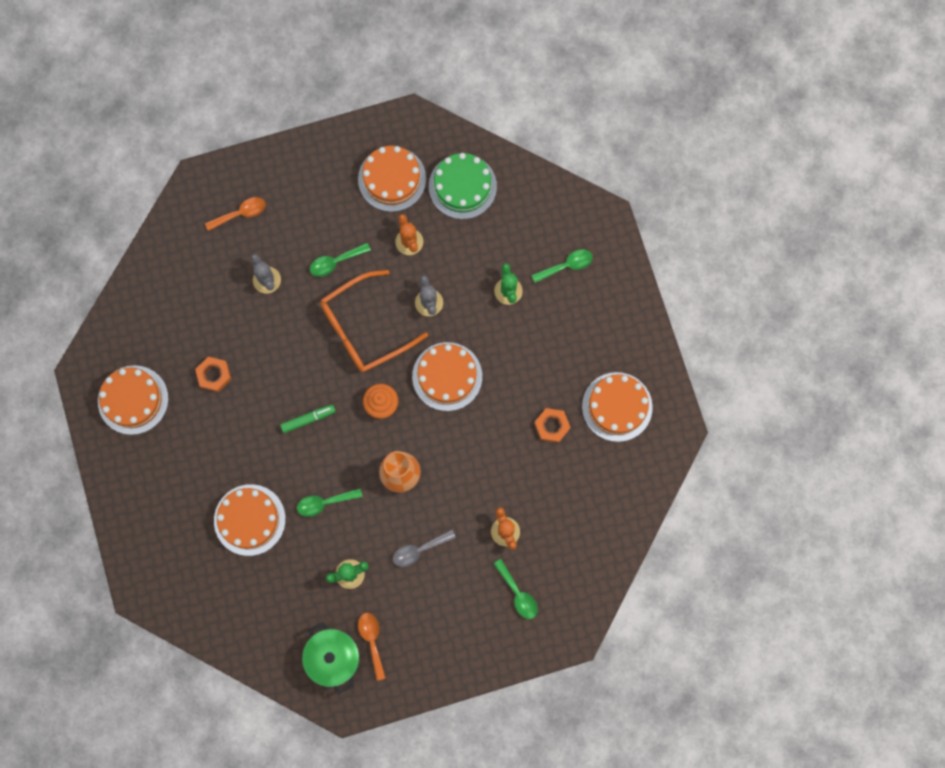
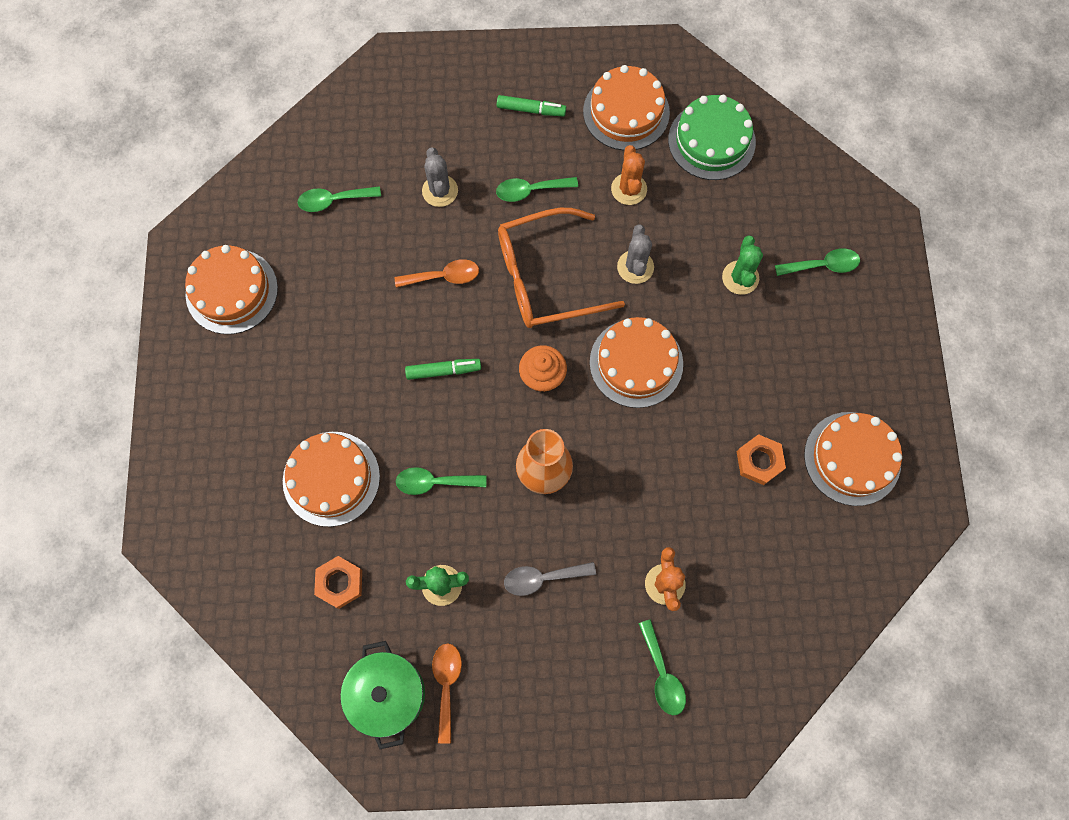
camera: 15 degrees right, 5 degrees down
(188, 308) = (333, 200): none -> green spoon
(214, 375) = (341, 287): orange nut -> orange nut (340, 583)
(241, 213) = (431, 108): orange spoon -> orange spoon (444, 276)
(318, 196) = (531, 110): none -> green marker

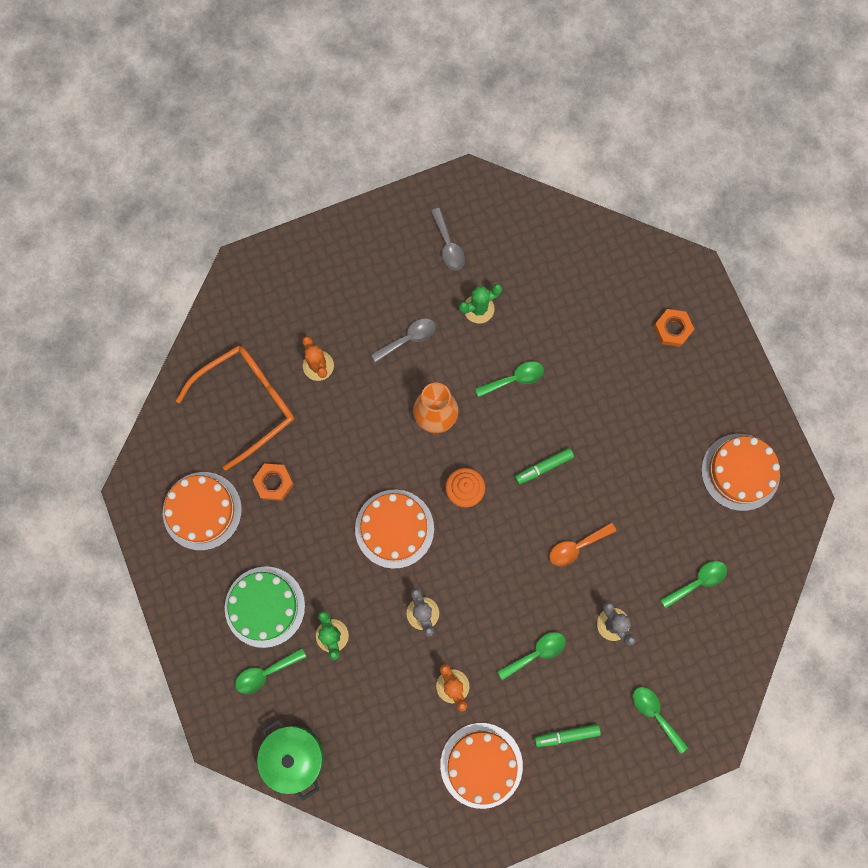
camera: 160 degrees right, 5 degrees up
(331, 478) = (592, 354): orange cake -> none
(340, 583) = (552, 285): orange nut -> orange nut (672, 329)
(388, 694) = (486, 226): green pot -> green pot (294, 756)
(446, 684) = (448, 245): orange spoon -> grey spoon
(545, 277) = (493, 576): orange glasses -> orange glasses (247, 403)
(662, 675) = (301, 304): green spoon -> green spoon (655, 714)
(711, 141) = (395, 763): green cake -> green cake (265, 606)

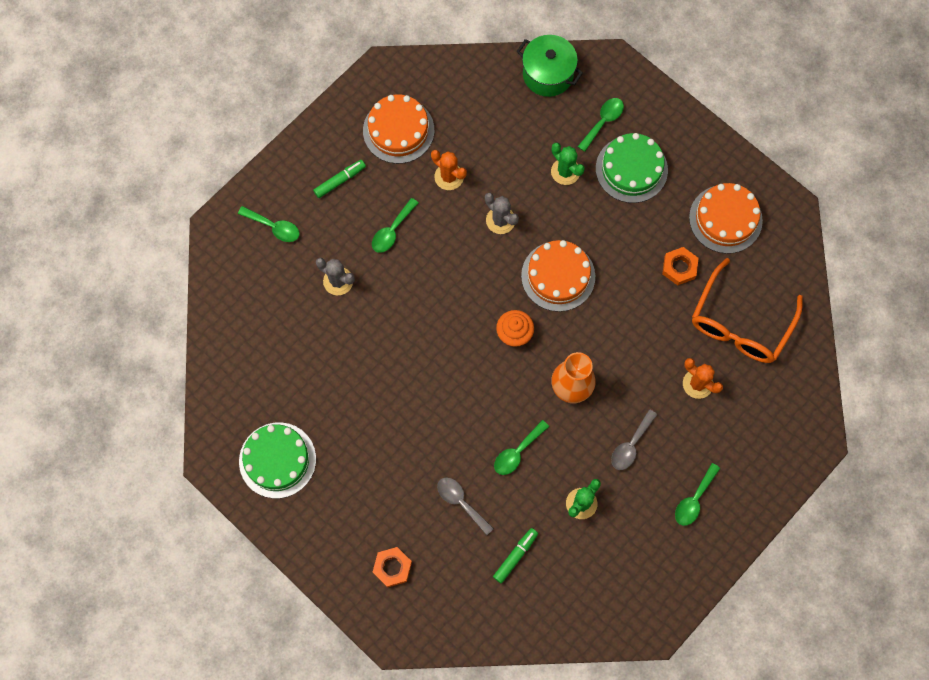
camera: 155 degrees right, 5 degrees down
(448, 245) = (640, 552): grey spoon -> grey spoon (461, 502)
(543, 467) = (455, 385): green marker -> green marker (515, 556)
(576, 547) = (396, 330): orange spoon -> none
(698, 581) = (279, 347): green spoon -> green spoon (694, 500)
(740, 472) = (277, 460): orange cake -> green cake

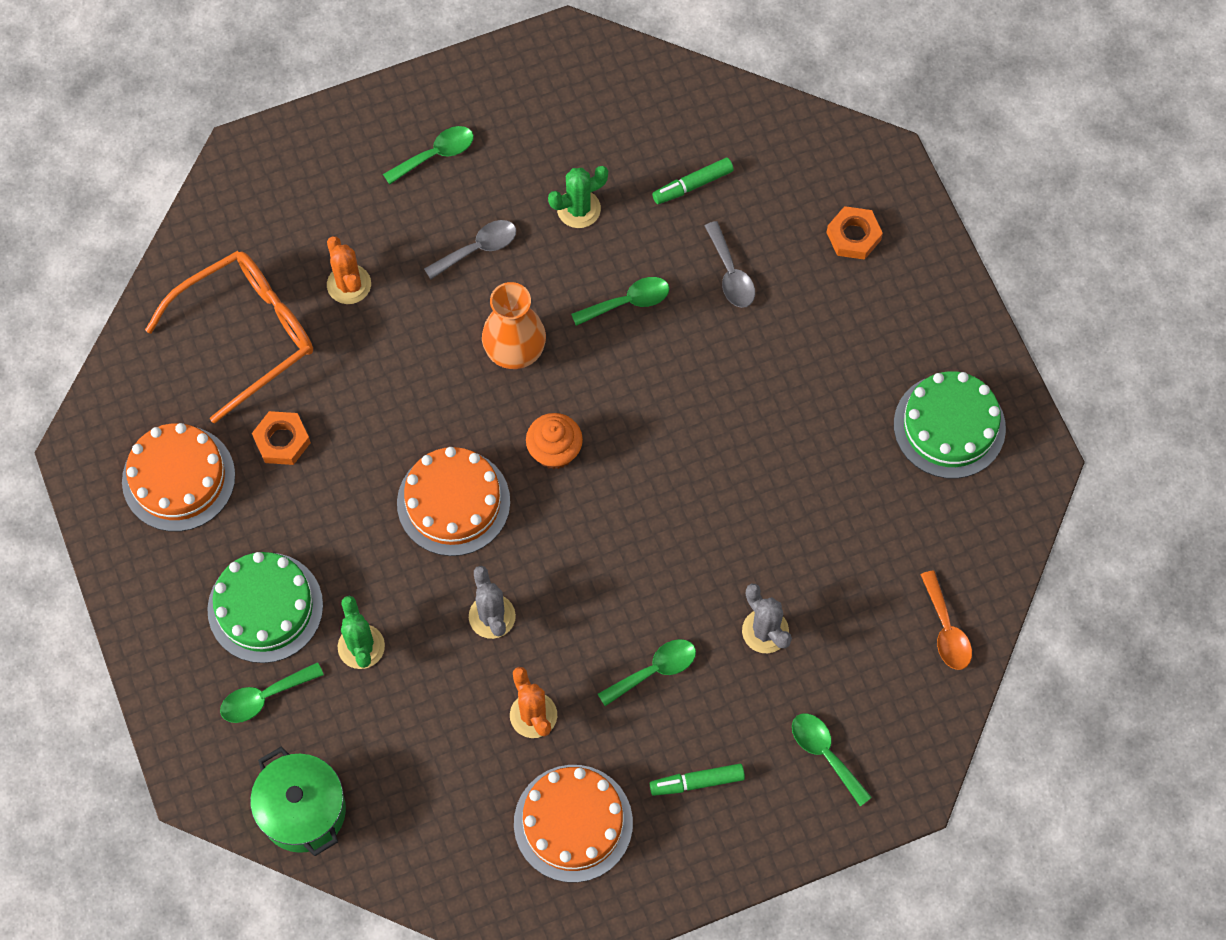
camera: 155 degrees left, 5 degrees down
(231, 329) = (946, 630): none -> orange spoon

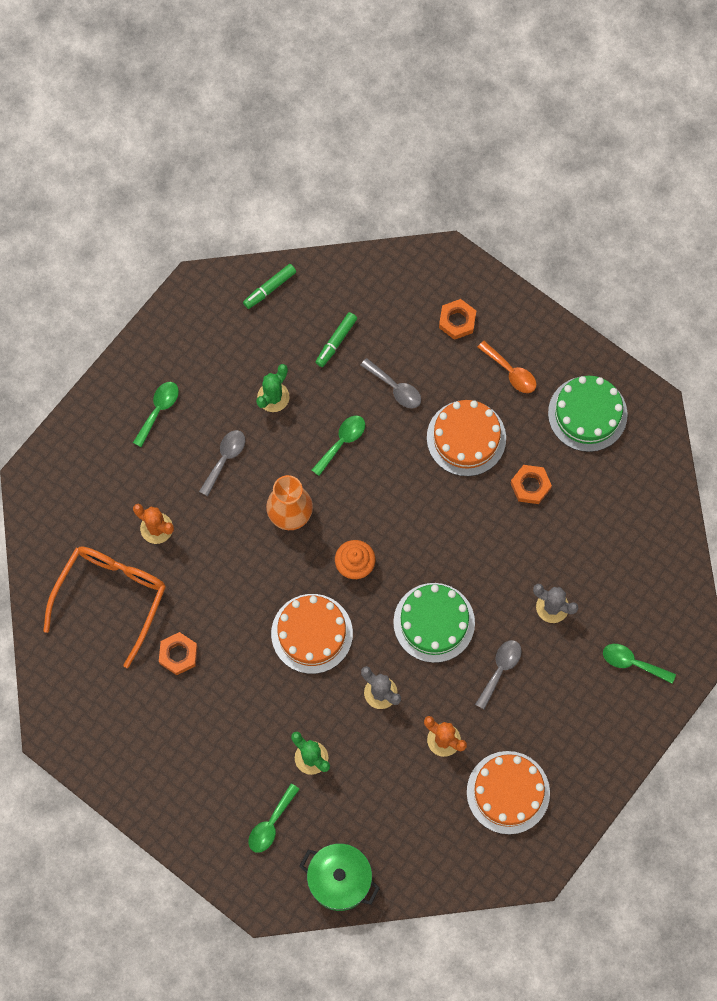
camera: 30 degrees left, 5 degrees up
(178, 478) = (127, 716): orange cake -> orange cake (466, 438)
(265, 607) = (235, 767): green cake -> green cake (434, 622)
(655, 670) = (500, 669): green spoon -> grey spoon
(697, 782) = (567, 724): green marker -> green marker (269, 288)
(826, 473) = (530, 486): none -> orange nut
(946, 630) = (659, 545): orange spoon -> orange spoon (511, 372)

